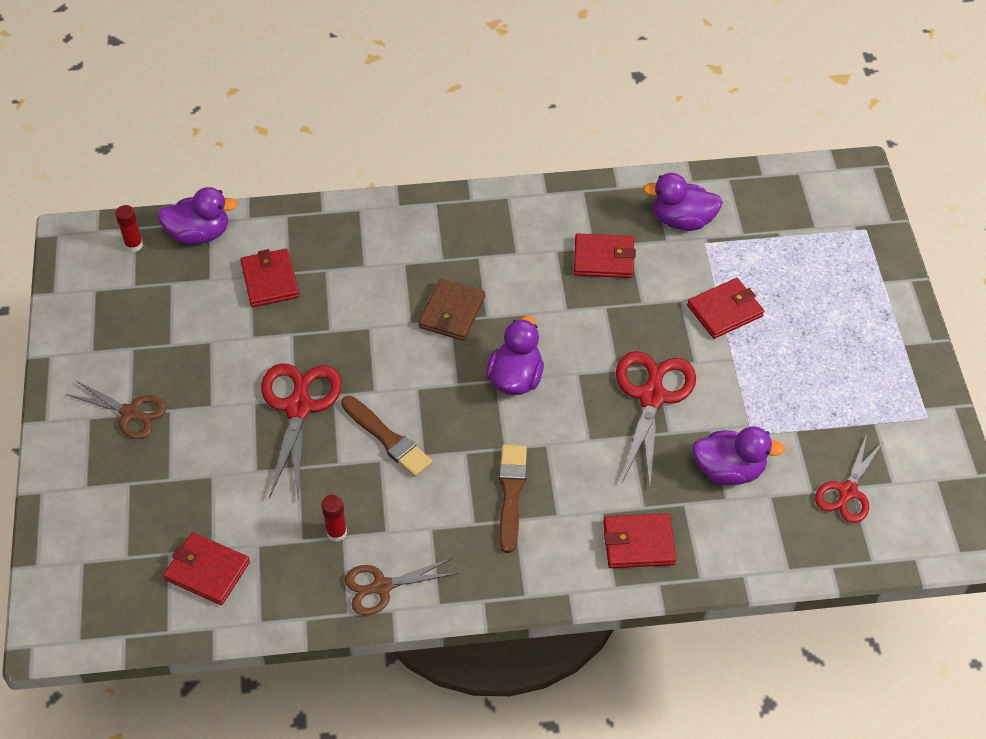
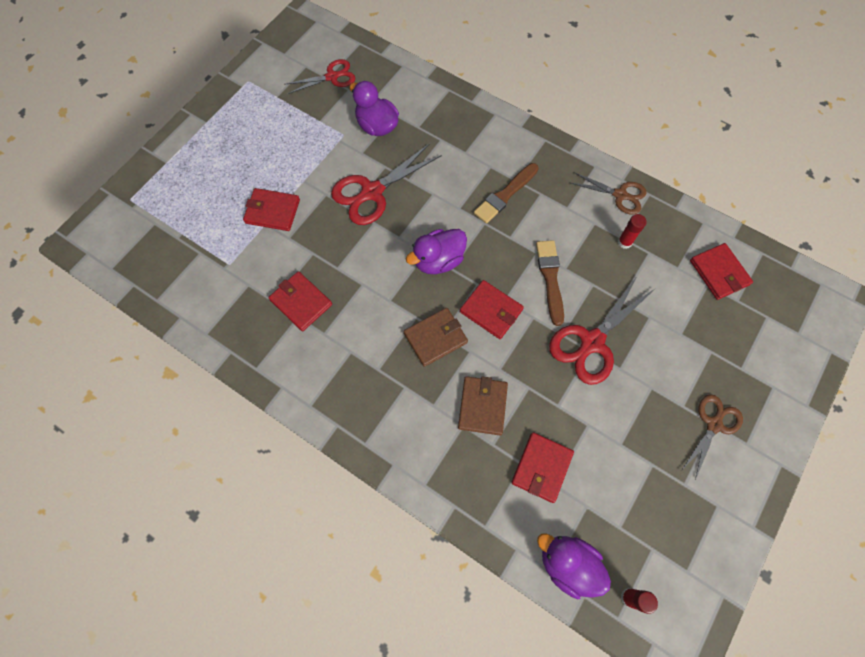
camera: 140 degrees left, 15 degrees up
(130, 413) = (713, 424): brown scissors -> brown scissors turned 60 degrees clockwise
(360, 290) = (482, 406): none -> brown wallet
(638, 543) = (462, 124): red wallet -> red wallet (491, 310)
(682, 220) = (222, 291): purple duck -> none

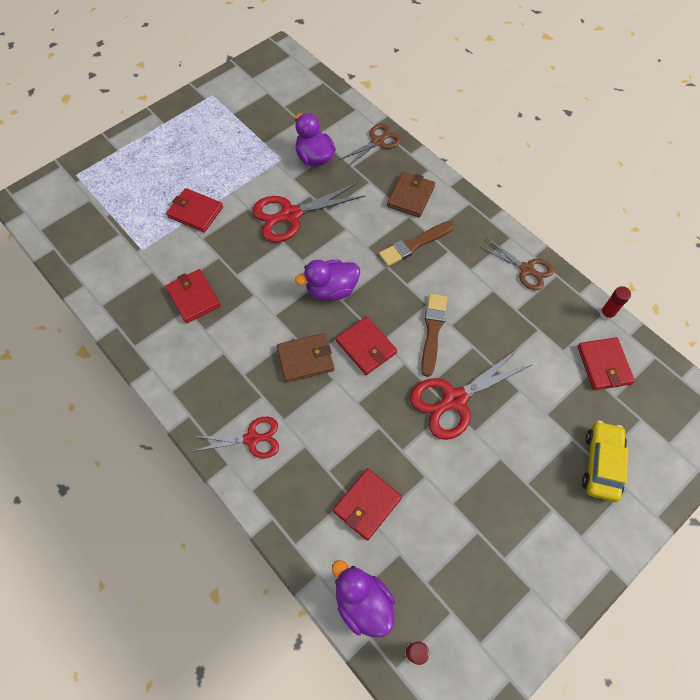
camera: 15 degrees right, 5 degrees down
(332, 77) = (288, 106): red scissors -> red scissors (252, 439)
(482, 406) = (329, 432): brown wallet -> brown wallet (410, 196)
(624, 242) = (517, 314): red glue stick -> red glue stick (606, 314)
(713, 424) = (552, 509): brown scissors -> brown scissors (377, 142)
(744, 369) = (601, 464): none -> yellow car

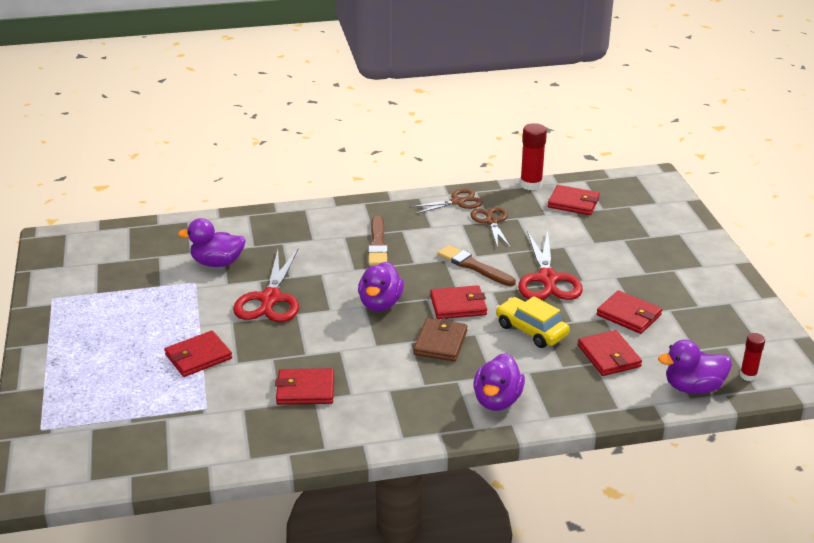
camera: 60 degrees left, 30 degrees down
(252, 439) = (497, 400): red scissors -> purple duck
(377, 142) = (242, 223): brown scissors -> brown scissors (491, 221)
(410, 196) = (324, 228): brown wallet -> none
(443, 496) = (628, 315): none -> red wallet
(601, 464) = (652, 235): yellow car -> yellow car (531, 330)
(606, 314) = (531, 184): red glue stick -> red glue stick, size x1.68

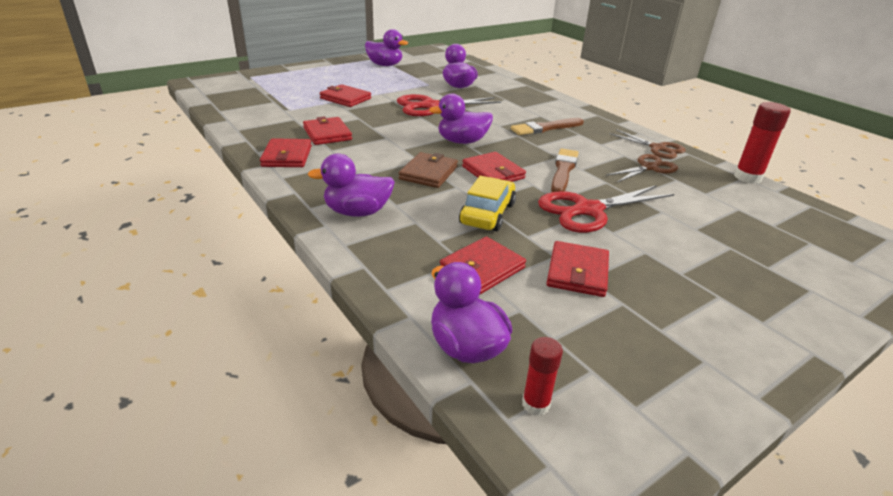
camera: 65 degrees right, 0 degrees up
(88, 299) = (385, 65): none -> purple duck
(440, 342) = (428, 173): brown wallet -> brown wallet turned 60 degrees counterclockwise
(573, 203) = (754, 205): red wallet -> red wallet (287, 156)

